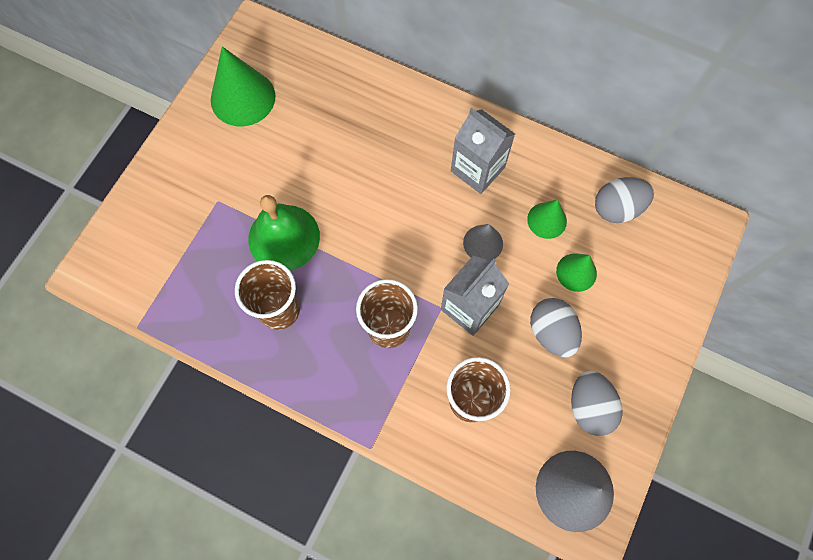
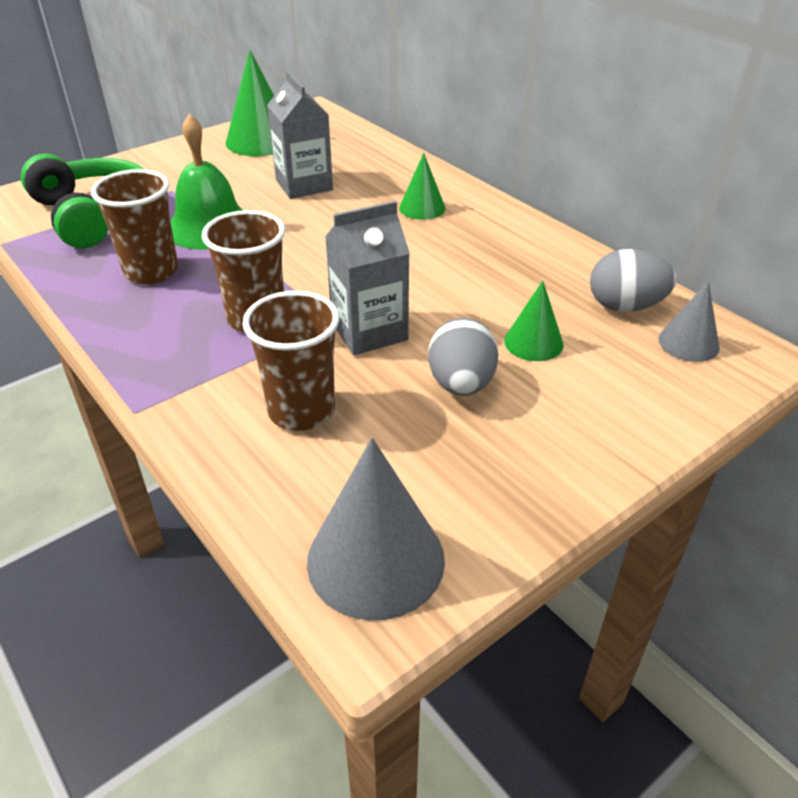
camera: 25 degrees right, 30 degrees down
(181, 261) = (94, 215): none -> green headphones
(477, 169) = (465, 235): grey carton -> grey carton (304, 185)
(483, 243) = (428, 287): grey cone -> grey cone (688, 343)
(547, 220) = (523, 291): green cone -> green cone (422, 208)
(589, 407) = (465, 473): grey egg -> none

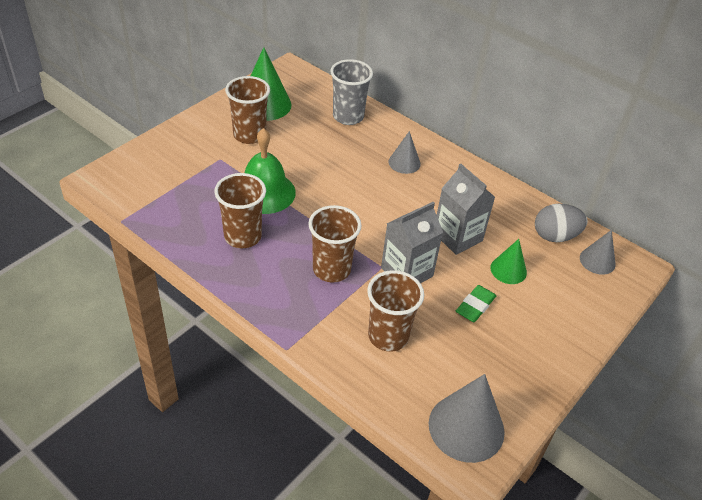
camera: 15 degrees left, 5 degrees up
(94, 215) = (175, 188): green headphones -> none
(223, 169) = (249, 135): none -> brown cup
(304, 185) = (314, 147): grey carton -> grey carton (457, 237)
(365, 158) = (348, 117): none -> grey cup
(422, 208) = (404, 162): green cone -> grey cone
(461, 384) = (475, 306): grey egg -> green eraser

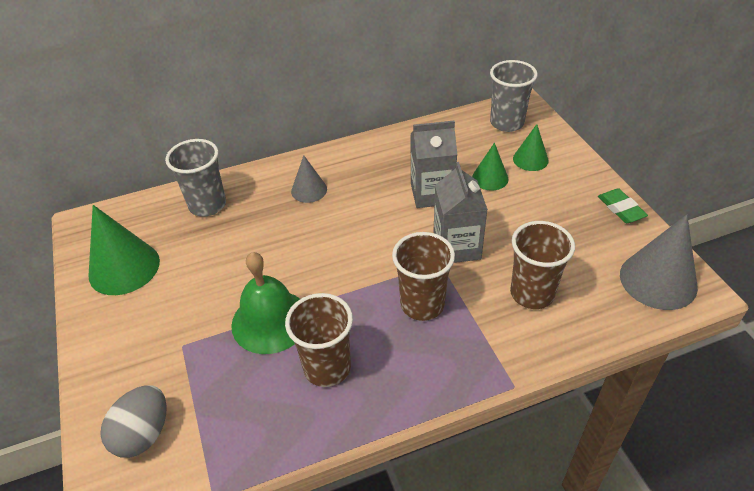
camera: 55 degrees left, 0 degrees up
(249, 135) = (164, 301): brown cup -> none
(475, 306) = (522, 217): green eraser -> green eraser (621, 209)
(555, 236) = (466, 134): grey egg -> grey egg (143, 434)
(558, 292) = (530, 159): none -> green cone
(597, 261) = (507, 123): grey cone -> grey cup

